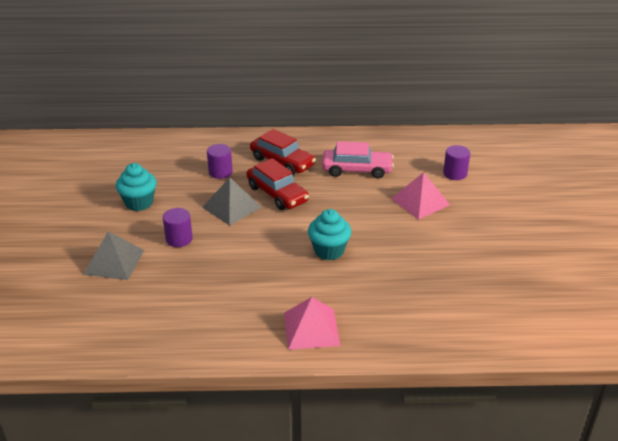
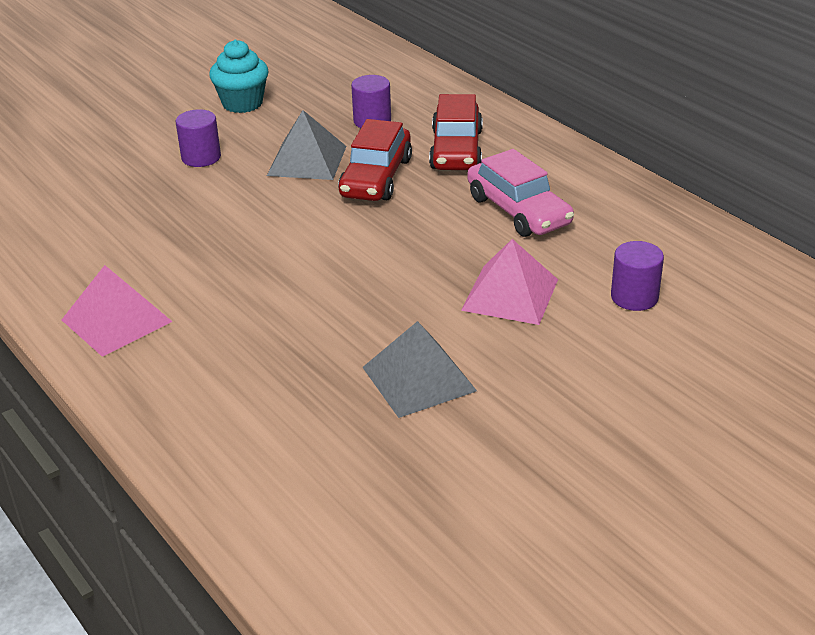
camera: 55 degrees right, 0 degrees up
(114, 262) = (116, 140): grey pyramid -> grey pyramid (418, 379)
(329, 251) = (295, 267): turquoise cupcake -> none

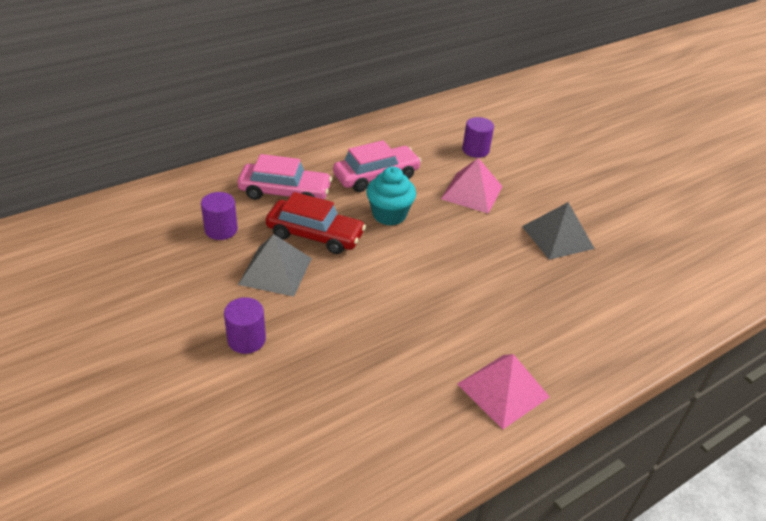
camera: 90 degrees left, 5 degrees up
(242, 103) = (147, 309): turquoise cupcake -> turquoise cupcake (389, 215)
(456, 149) = (285, 192): red car -> pink car

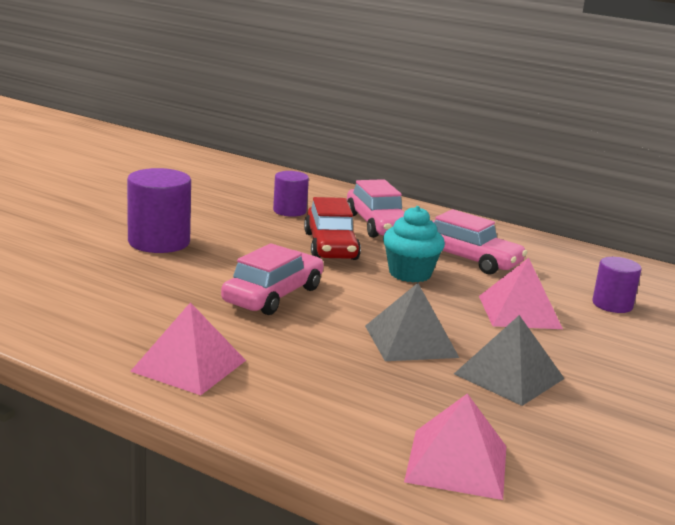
camera: 65 degrees right, 20 degrees down
(246, 339) = (159, 242): purple cylinder -> purple cylinder, size x1.63
(275, 271) = (259, 239): grey pyramid -> grey pyramid (411, 341)
(397, 302) = (273, 295): none -> pink car
(654, 303) = (456, 463): none -> pink pyramid

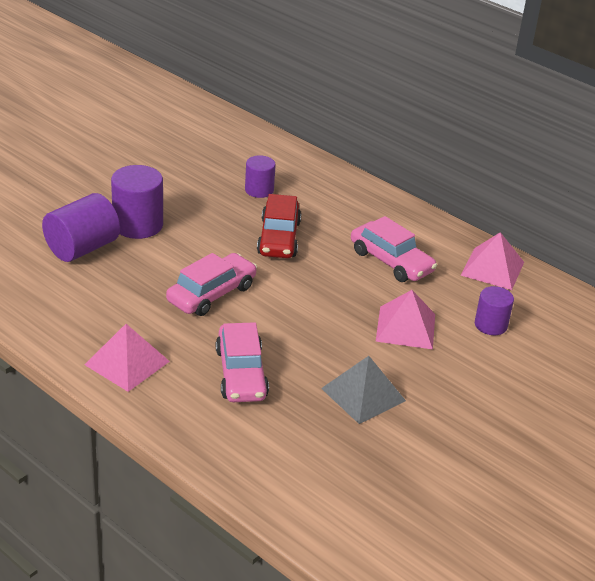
camera: 10 degrees right, 15 degrees up
(95, 264) = (82, 248): none -> purple cylinder
(377, 225) = (330, 213): pink car -> pink car (241, 373)
(410, 274) = (333, 276): turquoise cupcake -> none
(411, 341) = (302, 352): grey pyramid -> none
(456, 463) = (286, 470): pink pyramid -> pink pyramid (492, 268)

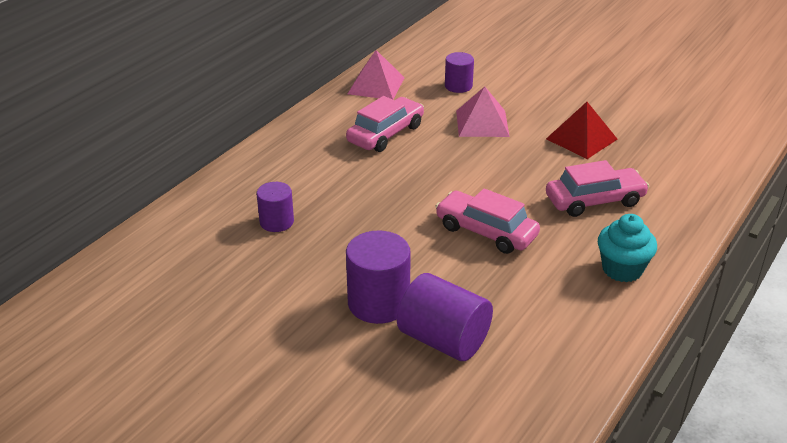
camera: 95 degrees left, 0 degrees up
(127, 363) = (622, 269): pink pyramid -> turquoise cupcake
(278, 238) = (369, 200): red car -> none
(363, 394) = (581, 139): grey pyramid -> red pyramid

